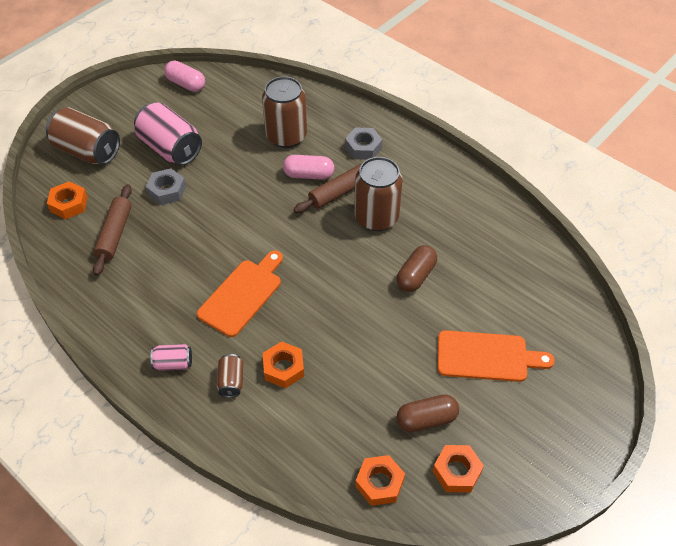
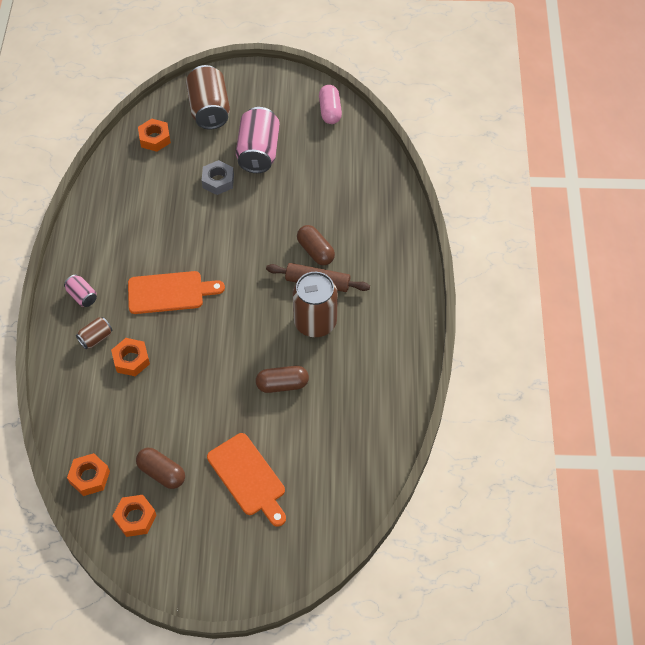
camera: 50 degrees right, 5 degrees up
(115, 234) = (154, 183): brown rolling pin -> none
(286, 136) = (340, 210): brown can -> none
(308, 175) = (315, 251): pink capsule -> brown capsule
(363, 147) = (378, 265): grey nut -> none

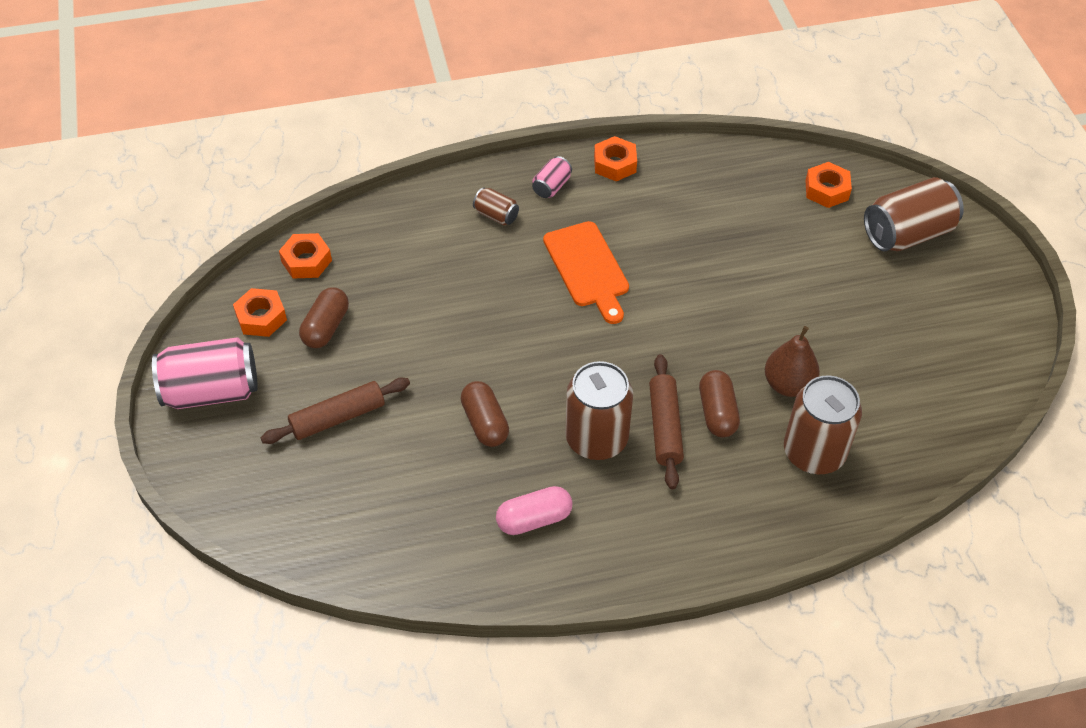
camera: 75 degrees right, 5 degrees down
(131, 360) = (475, 257): orange nut -> orange nut (615, 164)
(218, 181) = (788, 273): grey nut -> none
(248, 477) = (338, 417): orange cutting board -> brown rolling pin
(258, 152) = (861, 306): pink can -> pink can (211, 391)
(306, 208) = (788, 384): none -> brown pear
(315, 251) = (717, 412): brown capsule -> brown capsule turned 45 degrees counterclockwise
(330, 111) = (984, 374): pink capsule -> pink capsule (534, 519)
(360, 211) = (814, 452): none -> brown can

